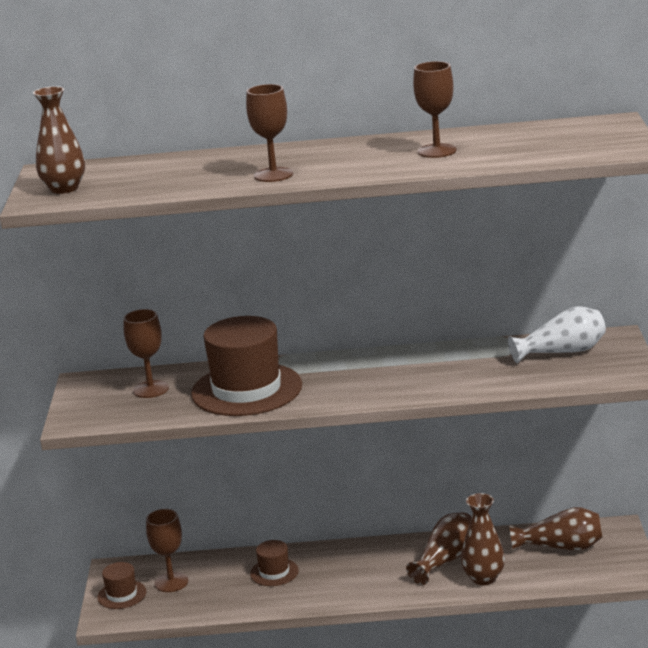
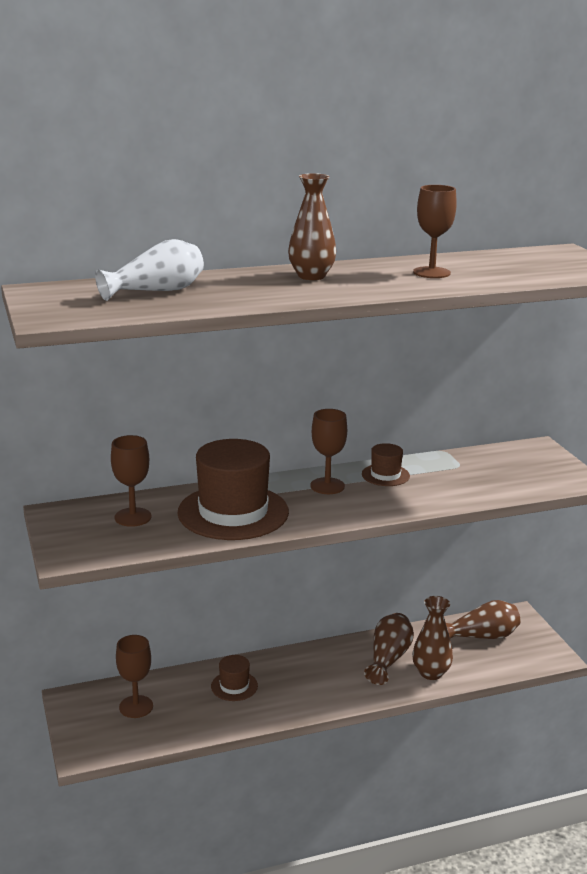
camera: 20 degrees left, 0 degrees up
(64, 189) = (70, 307): brown vase -> brown vase (311, 276)
(122, 594) = (90, 725): brown hat -> brown hat (385, 475)
(273, 175) = (290, 293): brown goblet -> brown goblet (327, 486)
(562, 352) = (504, 462): white vase -> white vase (156, 291)

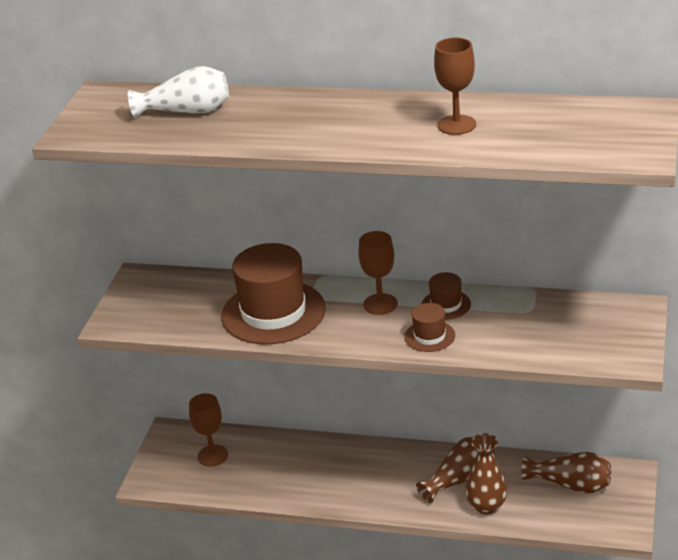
camera: 35 degrees right, 10 degrees up
(133, 517) = (191, 296): brown goblet -> none
(234, 686) = (303, 462): brown hat -> brown hat (429, 336)
(311, 276) = (339, 111): brown vase -> none

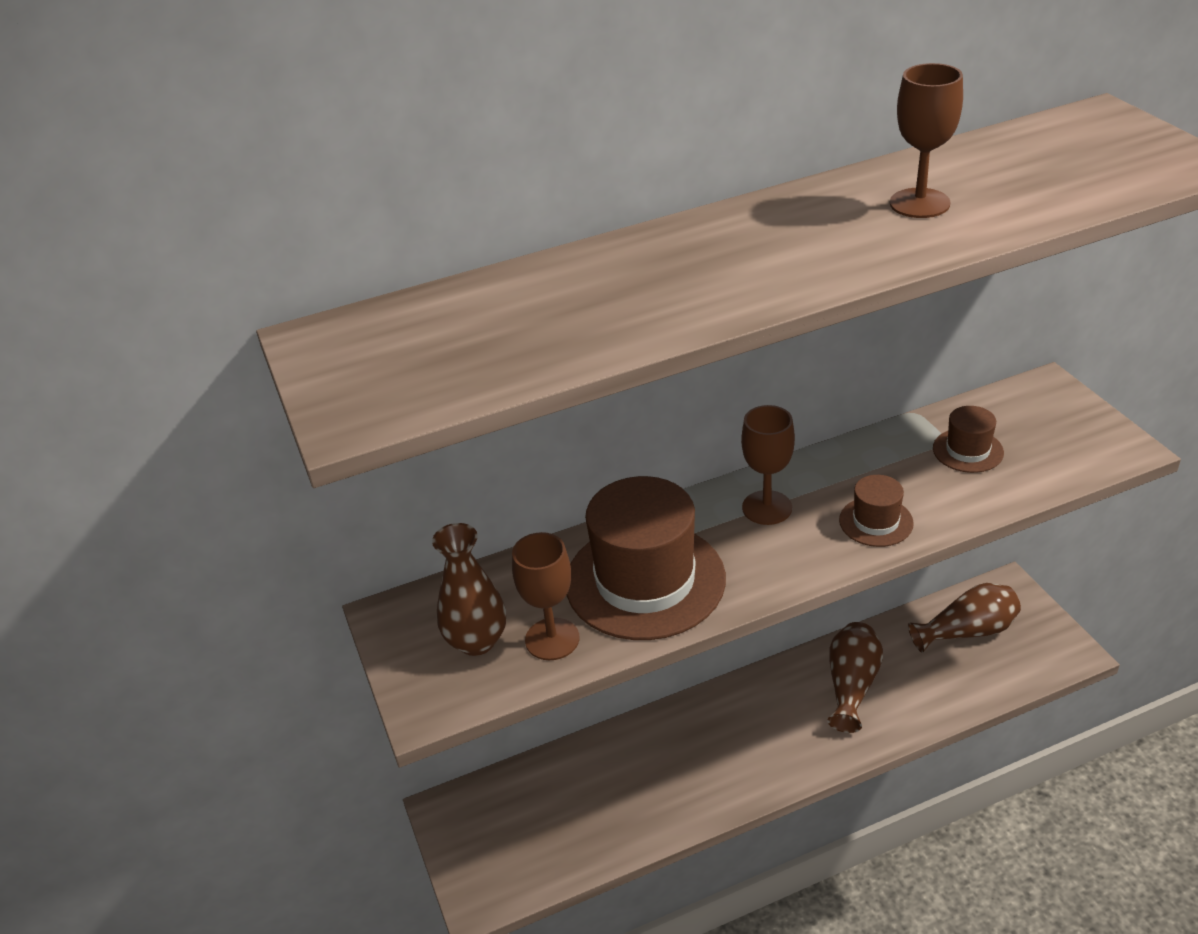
camera: 35 degrees left, 5 degrees up
(187, 111) = (505, 316): white vase -> none
(212, 456) = (533, 812): brown goblet -> brown goblet (552, 639)
(446, 305) = (844, 474): brown hat -> brown hat (967, 450)
(486, 506) = (913, 703): brown vase -> brown vase (477, 641)

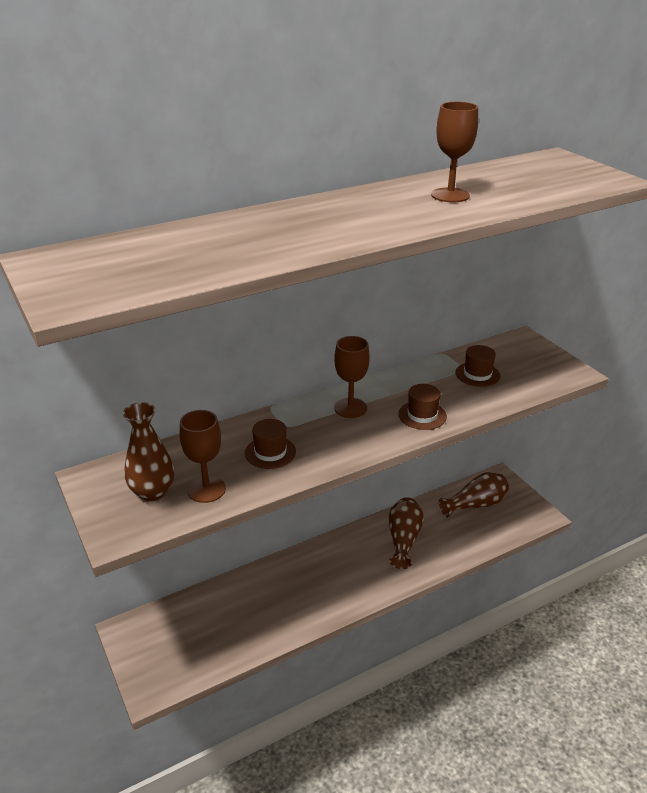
camera: 10 degrees left, 5 degrees down
(645, 580) = (270, 452): brown hat -> brown hat, size x0.47

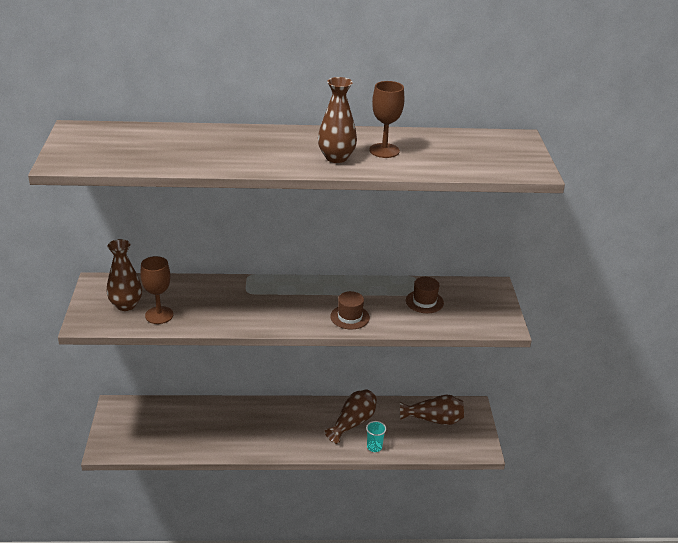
camera: 25 degrees right, 0 degrees up
(270, 452) = (220, 306): brown hat -> none
(350, 408) = (303, 294): brown goblet -> none
(412, 213) = (336, 158): none -> brown vase
(444, 556) = (374, 447): none -> turquoise cup

